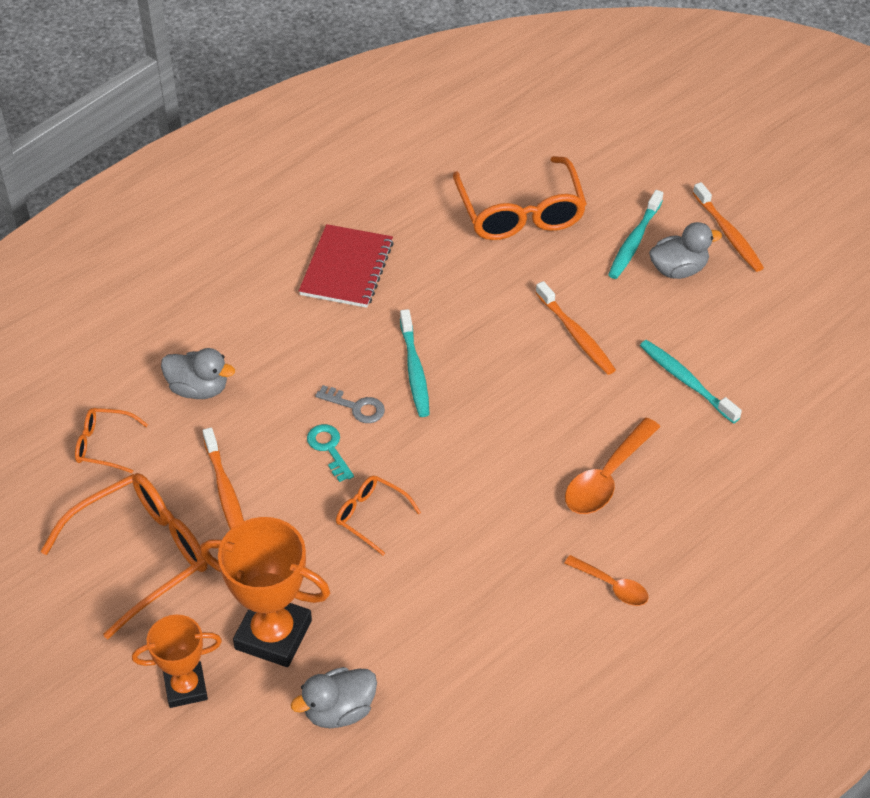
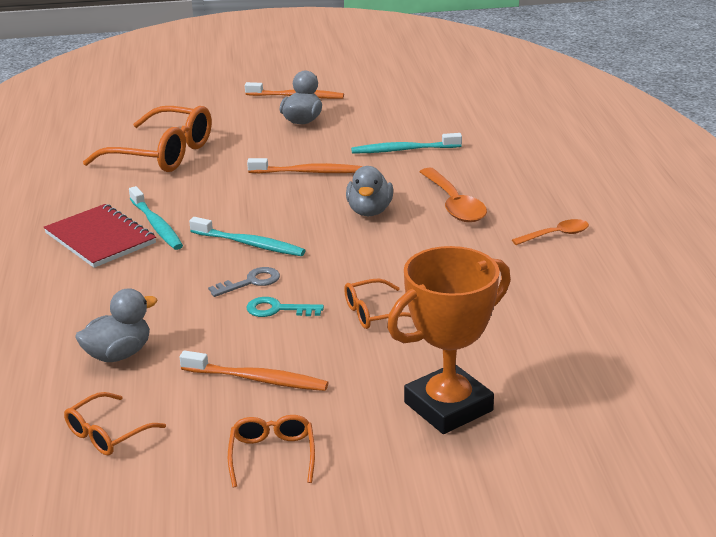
camera: 55 degrees left, 20 degrees down
(142, 555) = (272, 455): orange glasses -> orange glasses, size x0.50
(185, 687) = (460, 481): orange trophy -> none
(339, 710) = (565, 398): grey duck -> grey duck (369, 211)
(634, 241) = (254, 126): turquoise toothbrush -> turquoise toothbrush (156, 225)

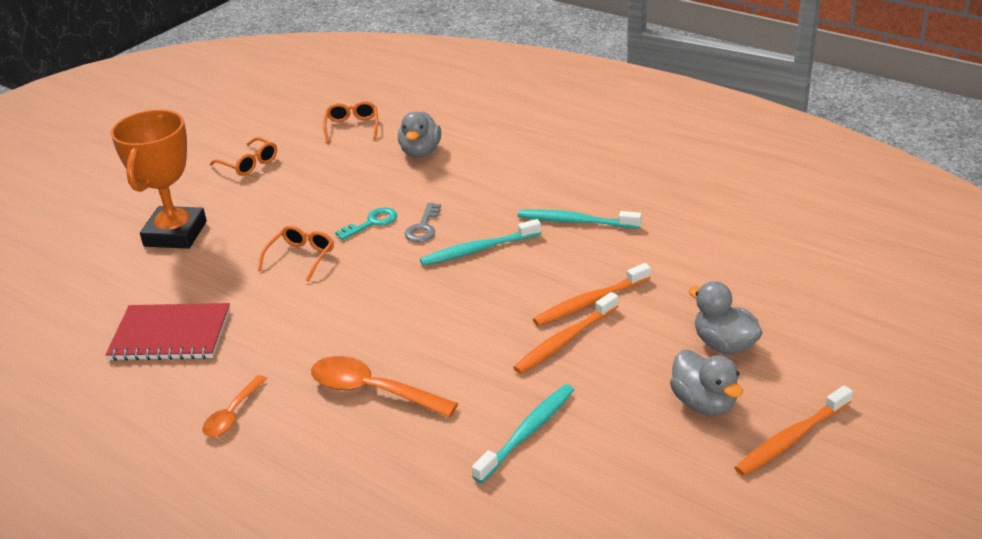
camera: 135 degrees right, 5 degrees up
(100, 238) = (589, 191): red notebook -> red notebook (170, 335)
(163, 154) = (726, 276): orange glasses -> none
(257, 379) = (315, 185): orange toothbrush -> orange toothbrush (589, 302)
(369, 211) = (437, 335): grey duck -> grey duck (724, 345)

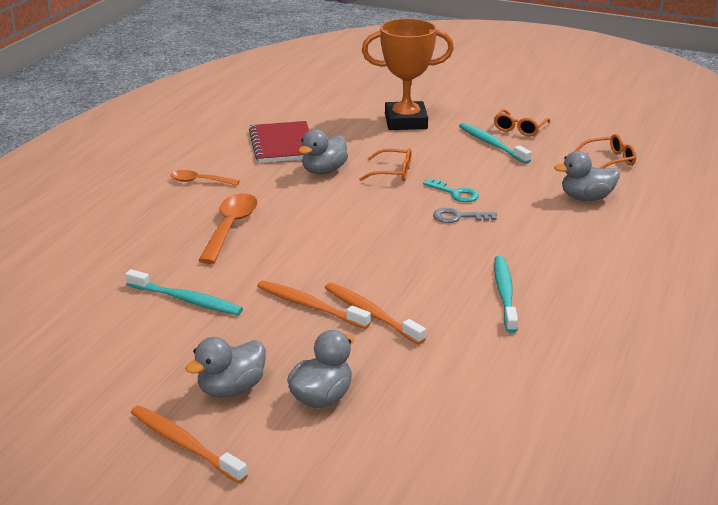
camera: 75 degrees right, 5 degrees down
(267, 307) = (324, 171): none -> grey duck
(478, 250) = (434, 247): turquoise toothbrush -> turquoise toothbrush (491, 144)

